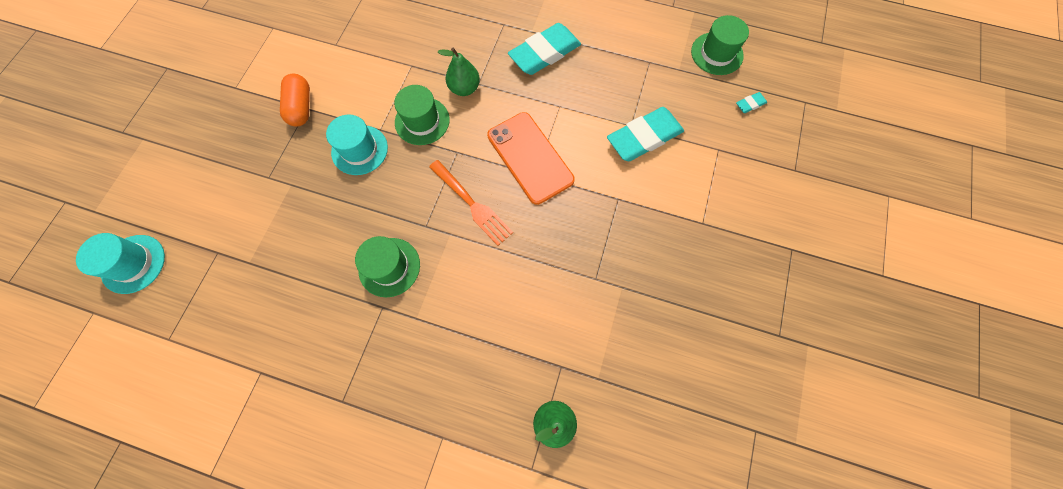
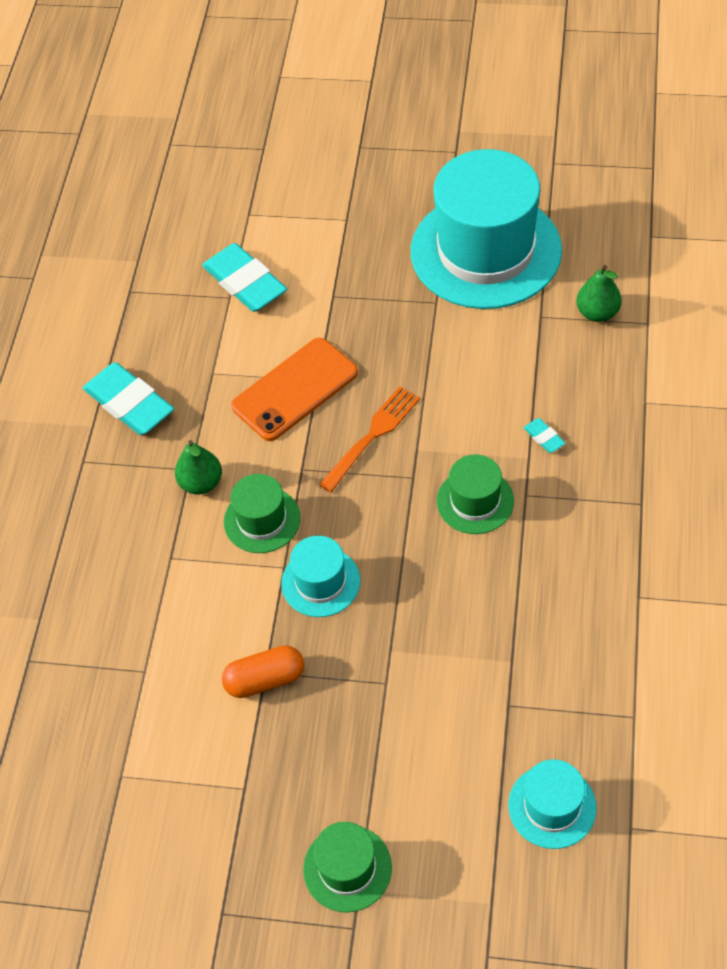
camera: 95 degrees left, 15 degrees down
(648, 335) = (486, 251): none -> turquoise hat
(716, 53) = (108, 227): green hat -> green hat (347, 868)
(750, 104) = (181, 191): turquoise eraser -> turquoise eraser (544, 437)

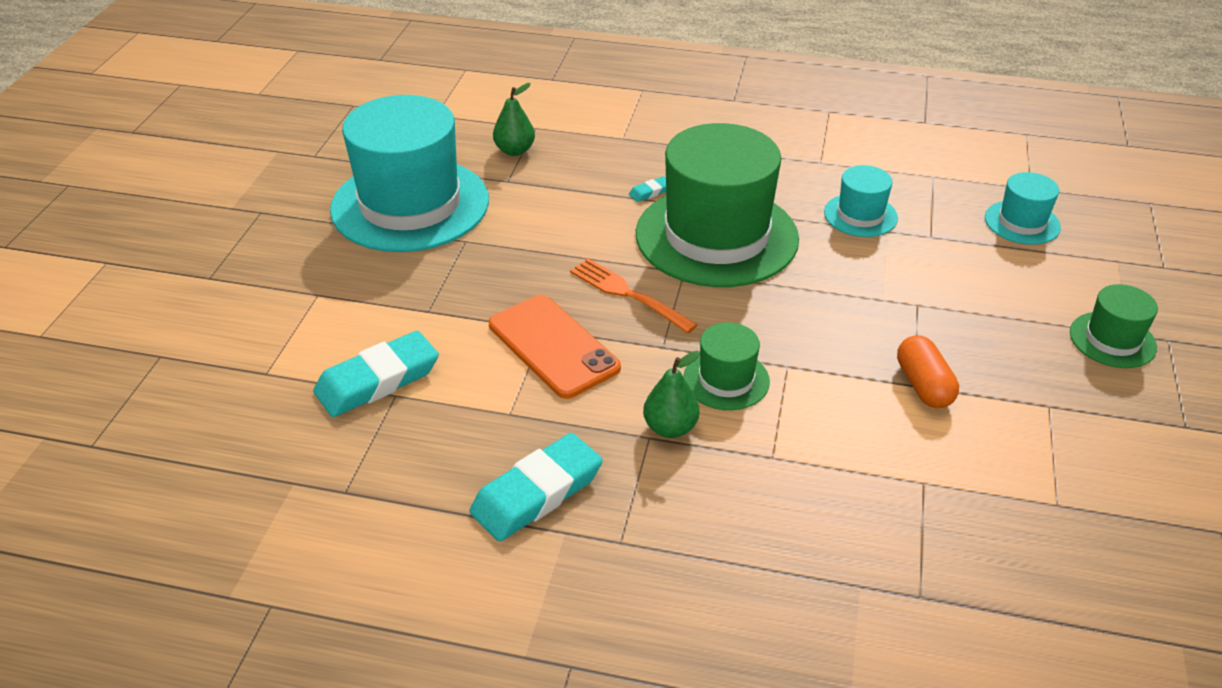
camera: 90 degrees left, 15 degrees down
(320, 582) = (806, 340): turquoise hat -> turquoise hat (860, 215)
(475, 501) = (716, 236): green hat -> green hat, size x2.19

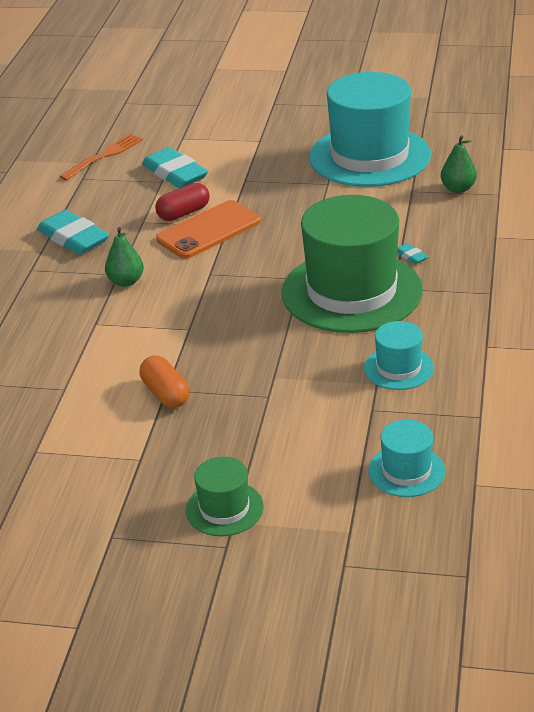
camera: 90 degrees right, 5 degrees down
(499, 371) = (183, 213): none -> red capsule
(629, 294) = (269, 256): orange fork -> orange fork (104, 156)
(726, 380) = (173, 302): green hat -> none
(923, 385) = (166, 394): orange capsule -> orange capsule turned 75 degrees clockwise

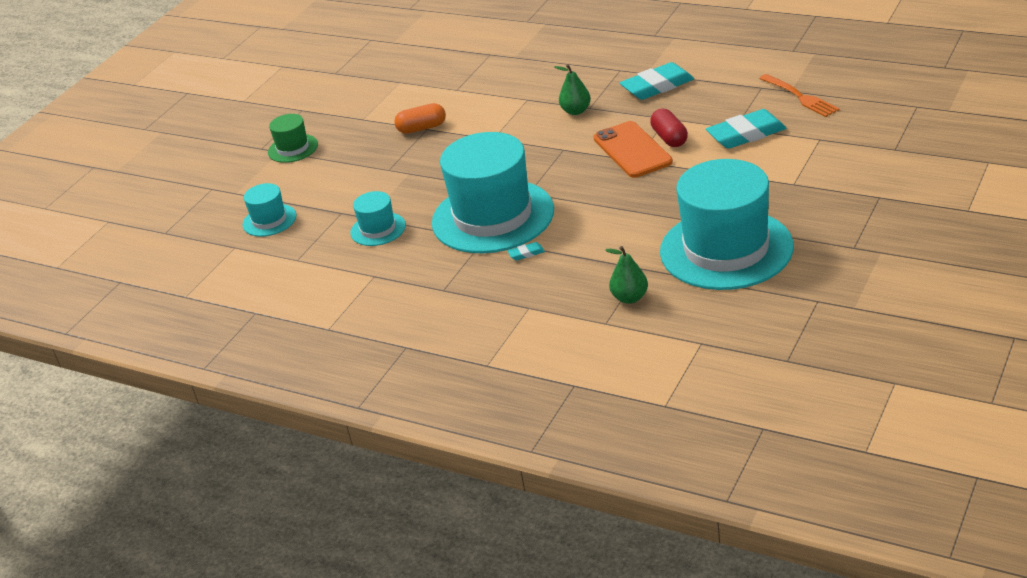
camera: 110 degrees right, 0 degrees up
(351, 291) = (493, 216): green hat -> turquoise hat

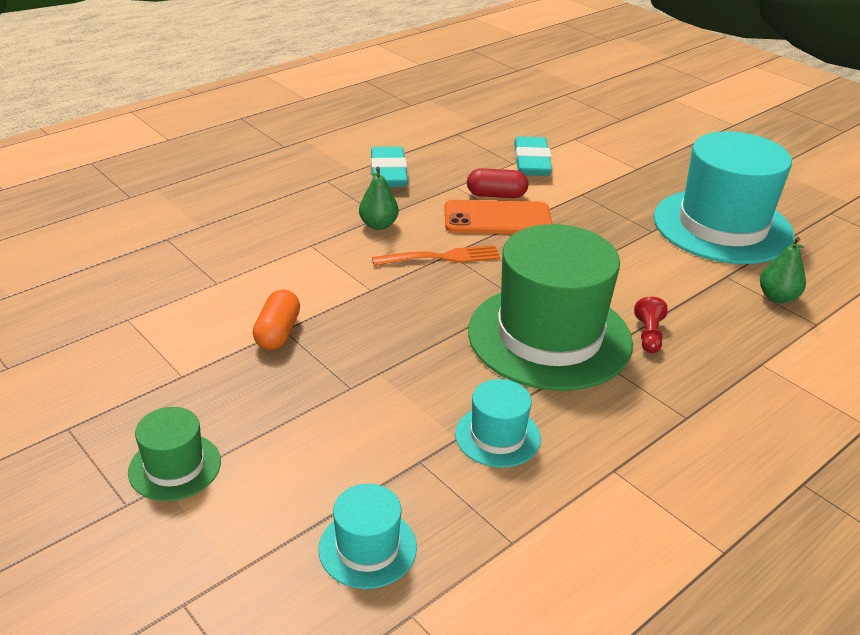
camera: 75 degrees left, 0 degrees up
(493, 216) = (549, 336): turquoise hat -> green hat
(526, 253) = (648, 335): turquoise eraser -> red pawn
(799, 97) = (495, 125): orange fork -> orange fork (441, 257)

